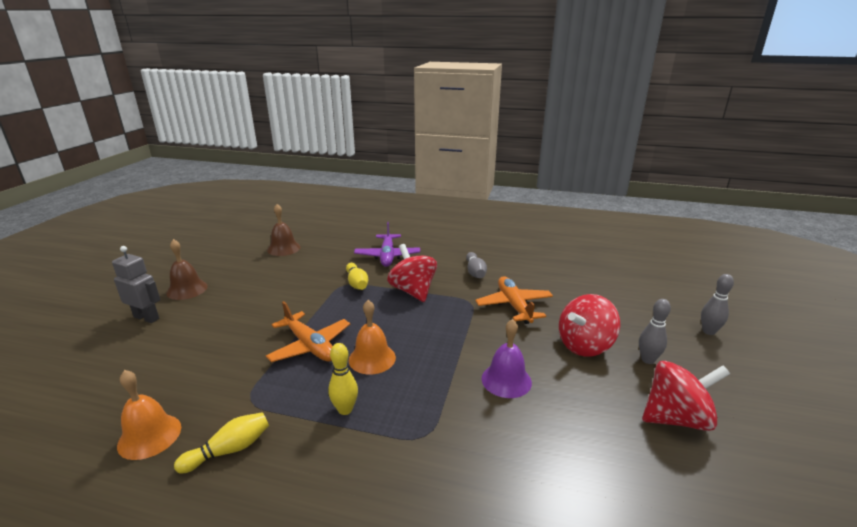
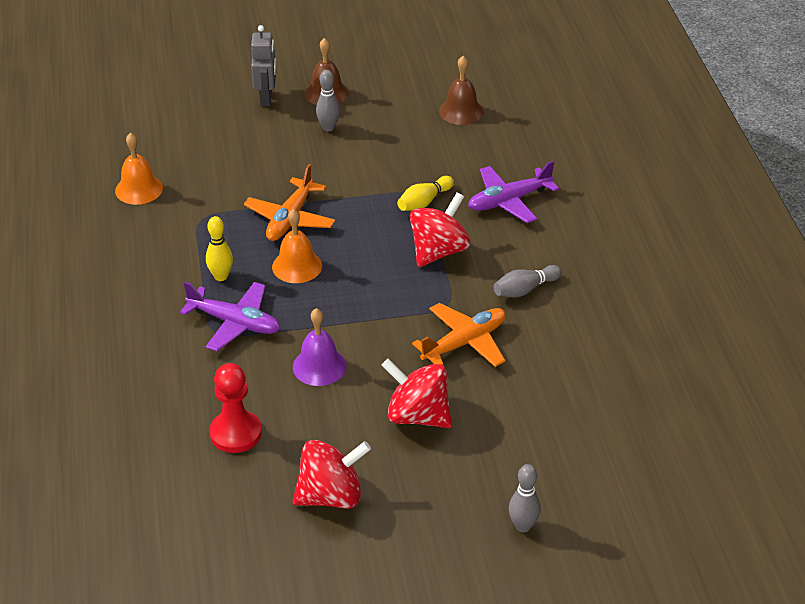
camera: 65 degrees right, 15 degrees up
(229, 450) = (147, 235): yellow bowling pin -> none
(418, 418) = (235, 323): none -> purple plane
(579, 463) = (235, 433): none -> red pawn
(647, 360) = (422, 470): grey bowling pin -> grey bowling pin (328, 127)
(676, 418) = (331, 496): red spinning top -> red spinning top turned 75 degrees counterclockwise

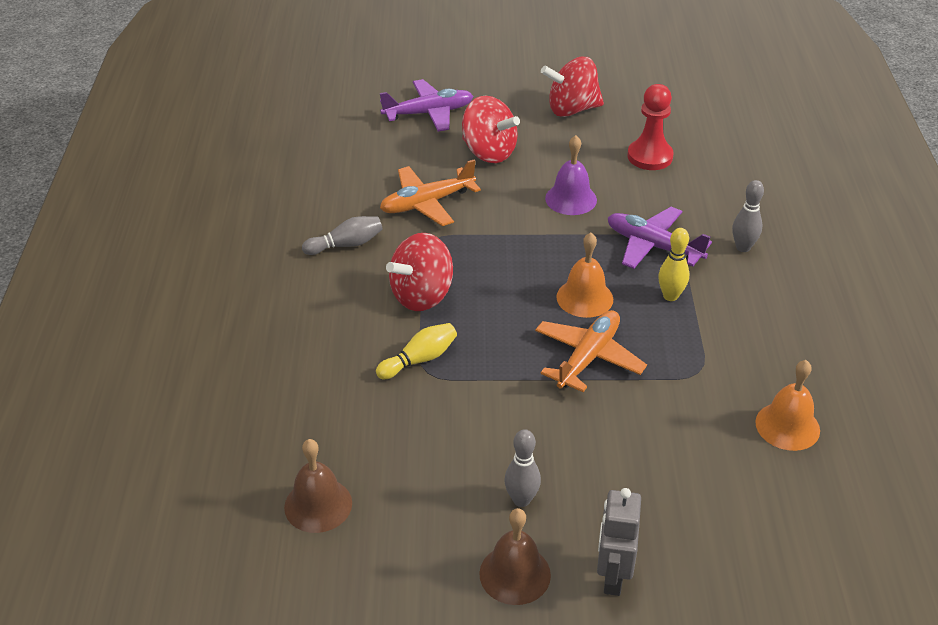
camera: 170 degrees left, 0 degrees up
(509, 201) = (316, 348): purple plane -> purple plane (429, 113)
(523, 526) = (429, 79): grey bowling pin -> grey bowling pin (743, 247)

